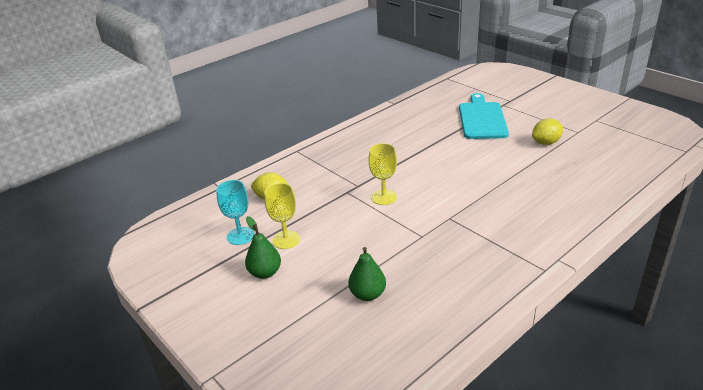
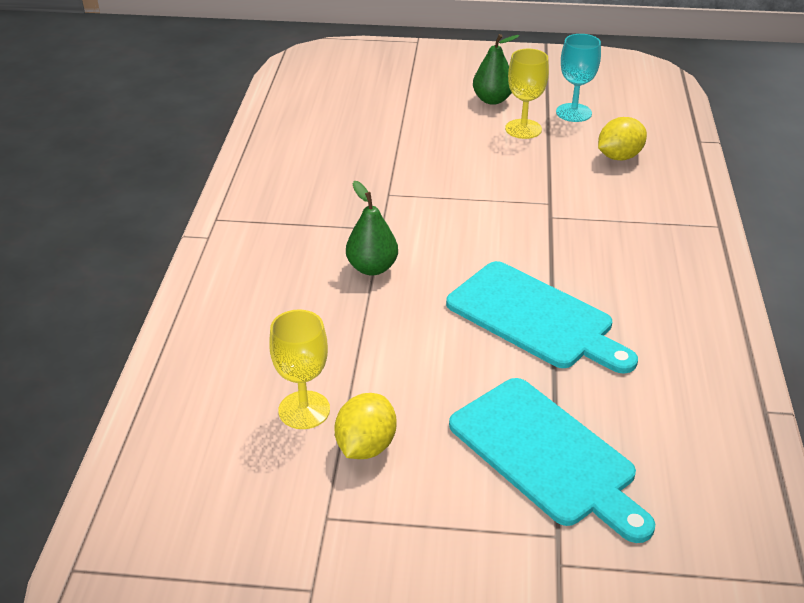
camera: 135 degrees right, 5 degrees up
(367, 294) = (374, 125): green pear -> green pear (372, 268)
(384, 197) = (494, 217): yellow goblet -> yellow goblet (304, 410)
(429, 152) = (535, 317): none -> turquoise cutting board

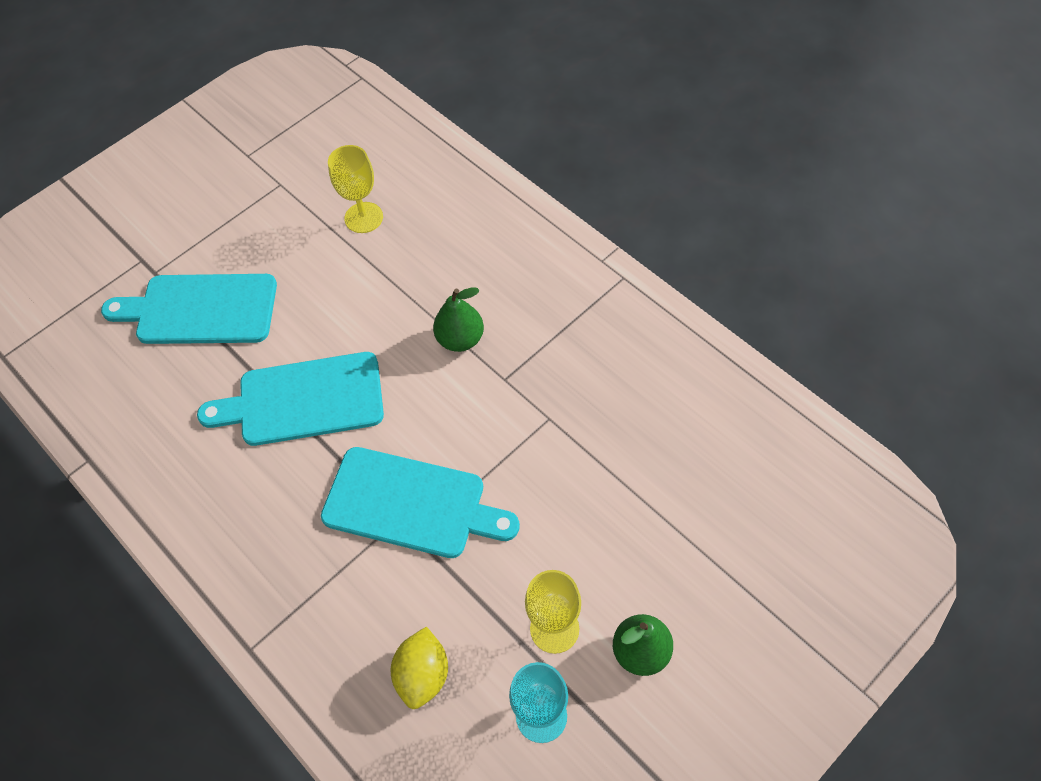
camera: 135 degrees right, 20 degrees up
(366, 446) = (305, 229): yellow lemon -> none
(532, 217) = (411, 503): none -> turquoise cutting board

